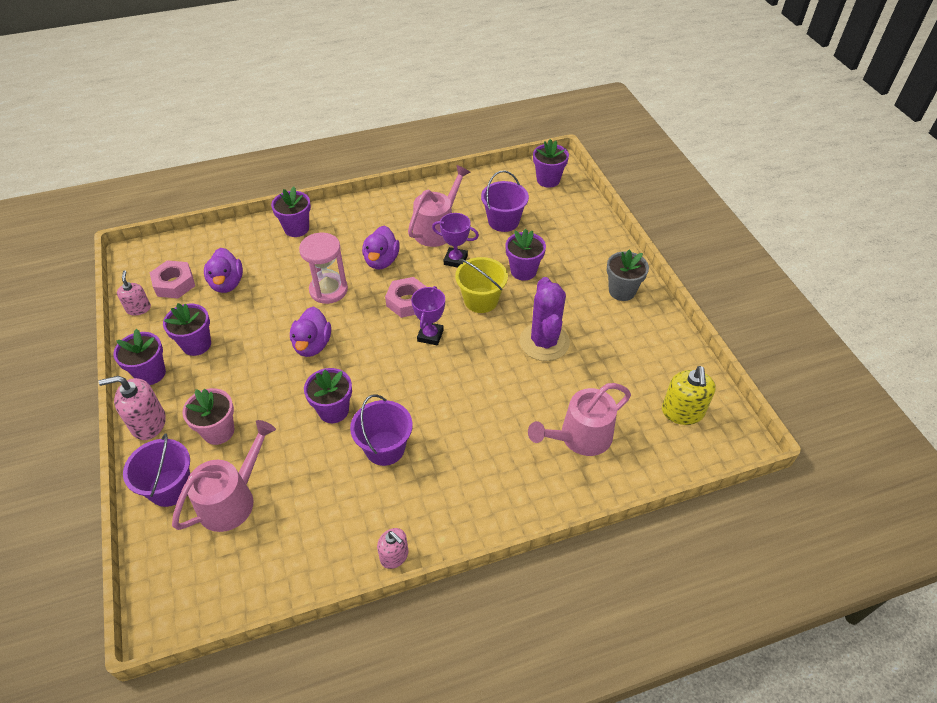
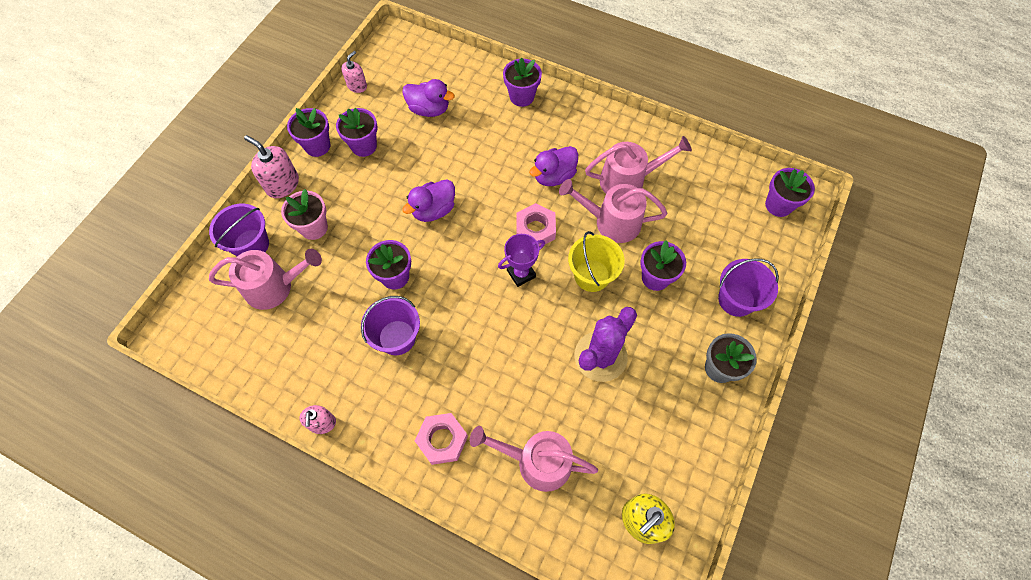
camera: 45 degrees right, 15 degrees up
(174, 284) = (396, 82): pink nut -> pink nut (442, 440)
(227, 283) = (429, 109): purple duck -> purple duck turned 105 degrees counterclockwise
(328, 290) = (490, 171): pink hourglass -> none
(455, 260) = (611, 222): purple trophy -> pink watering can
(503, 221) = (691, 216): purple bucket -> purple bucket (736, 299)

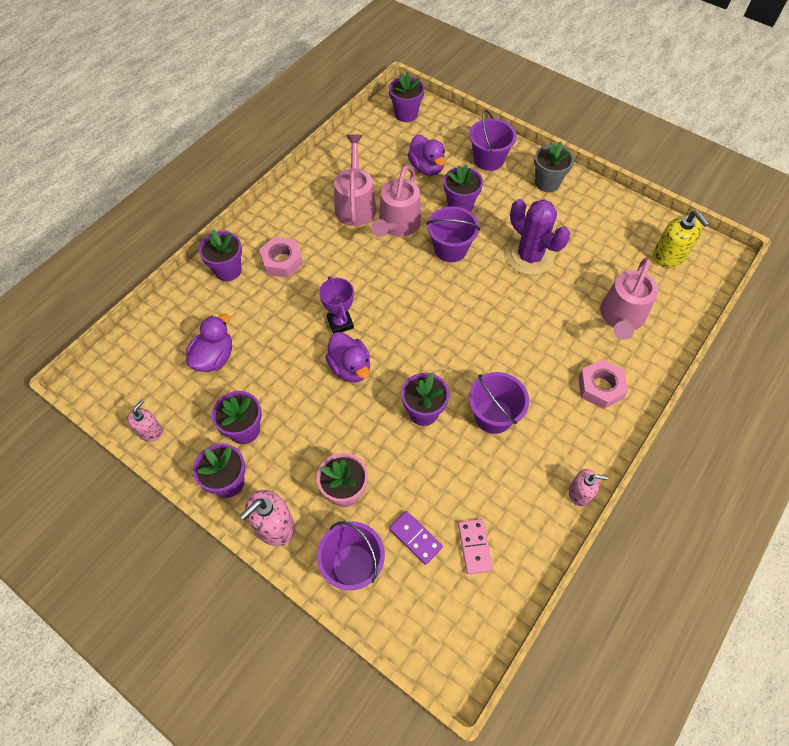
camera: 80 degrees left, 5 degrees down
(268, 334) = (474, 547): none -> pink domino
(275, 286) = (415, 538): pink watering can -> purple domino
(357, 86) = (150, 431): pink soap dispenser -> pink soap dispenser turned 75 degrees clockwise
(521, 274) = (439, 302): purple trophy -> purple trophy (340, 323)
(535, 229) = (393, 283): pink nut -> pink nut (282, 261)
(554, 176) = (335, 259): purple duck -> purple duck (426, 168)
(592, 275) = (450, 249): yellow bucket -> purple bucket

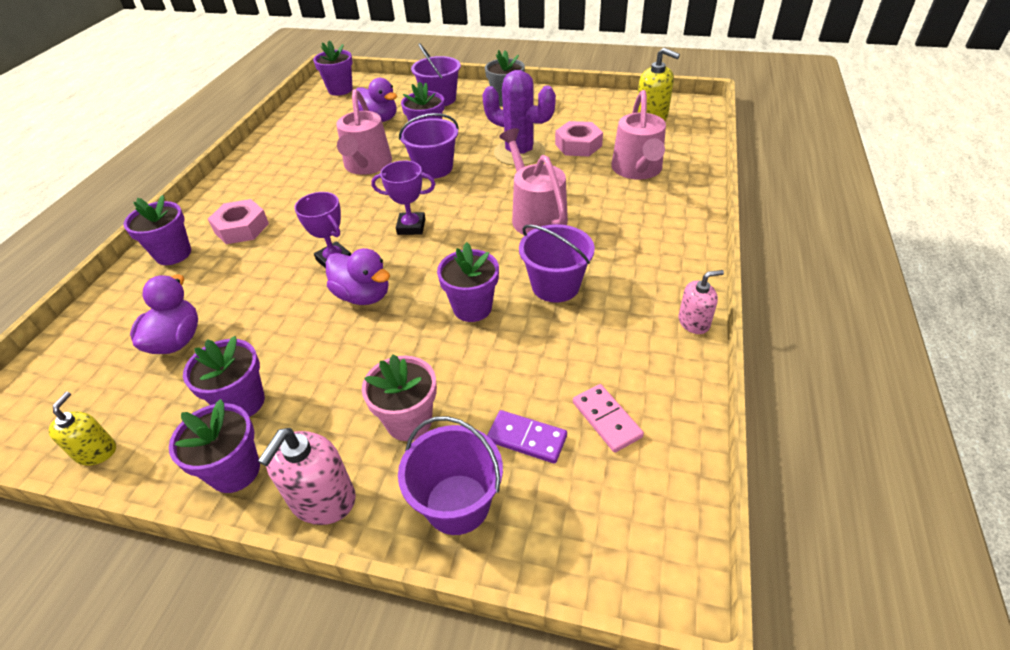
camera: 20 degrees left, 15 degrees down
(150, 431) = (96, 451): pink soap dispenser -> yellow soap dispenser
(355, 204) = (313, 162): pink watering can -> pink watering can (535, 215)
(408, 310) = (411, 227): none -> purple trophy
(600, 387) = (653, 227): pink nut -> pink nut (578, 145)

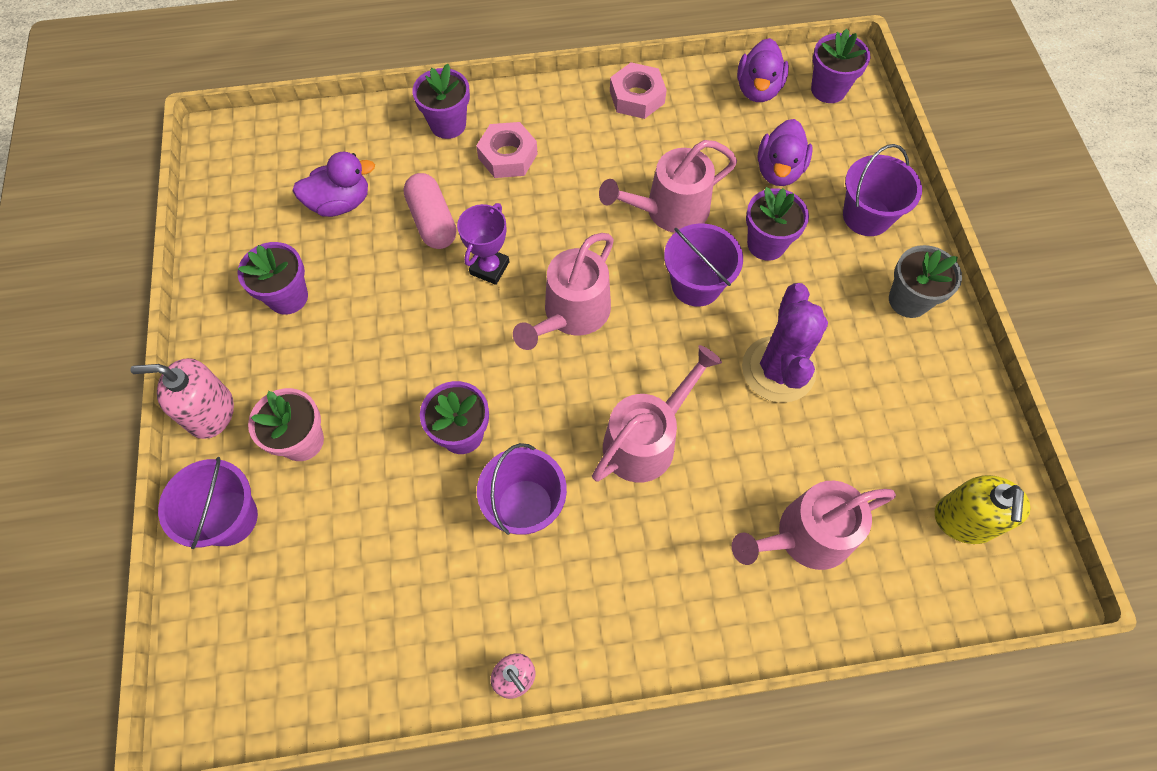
camera: 65 degrees right, 20 degrees up
(96, 451) = (216, 226): yellow soap dispenser -> none
(235, 471) = (221, 334): purple flower pot -> none
(258, 283) = (432, 221): none -> pink capsule
(363, 295) = (446, 322): purple duck -> purple duck (758, 89)
(411, 227) = (571, 314): purple trophy -> pink watering can
(526, 438) = (308, 550): purple domino -> none
(578, 145) = (833, 438): pink nut -> pink nut (637, 97)
(606, 419) = (349, 618): pink domino -> none

